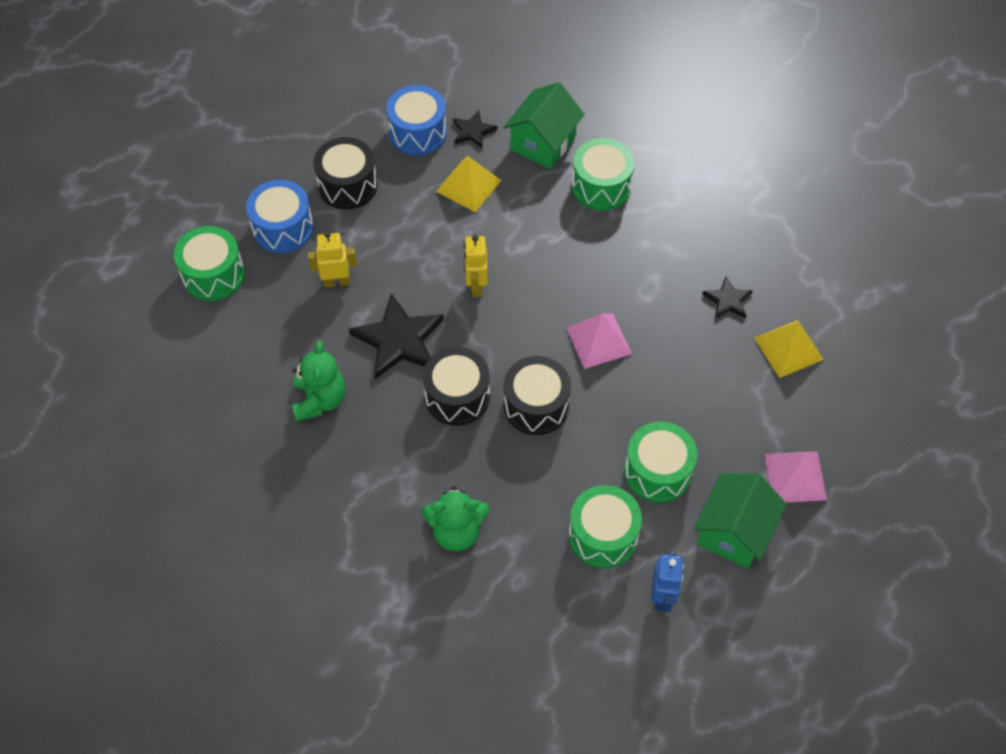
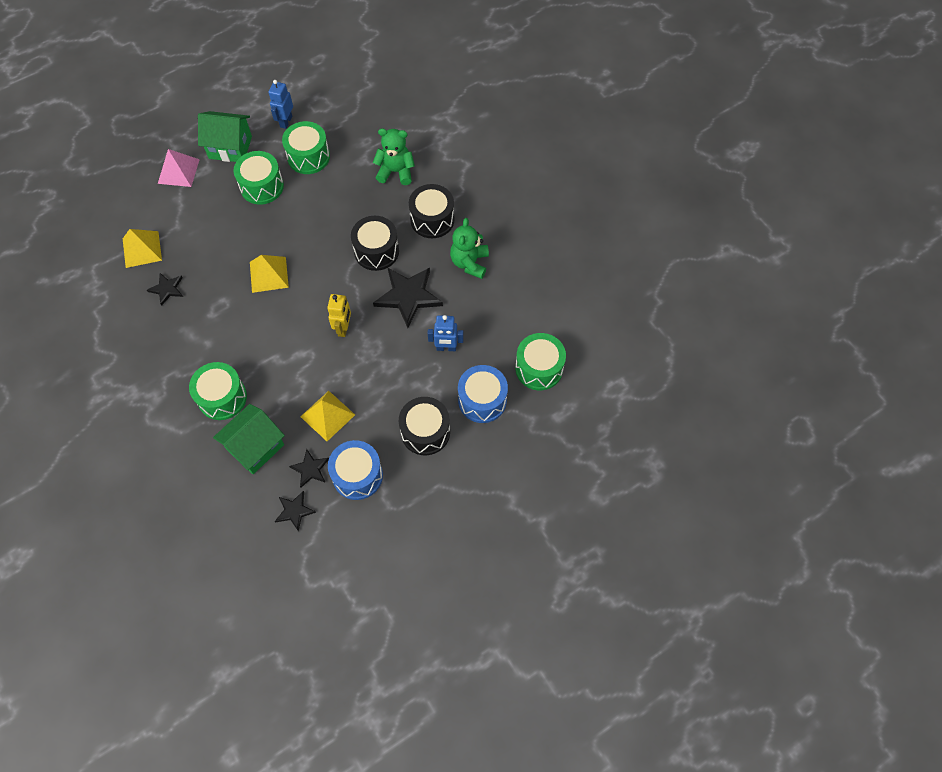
camera: 170 degrees left, 5 degrees up
(336, 282) = (446, 348): yellow robot -> blue robot
(478, 92) = (294, 511): none -> black star
(536, 405) = (325, 237): black drum -> black drum (432, 219)
(598, 340) = (269, 274): pink pyramid -> yellow pyramid
(733, 532) = (230, 147): green house -> green house turned 60 degrees clockwise

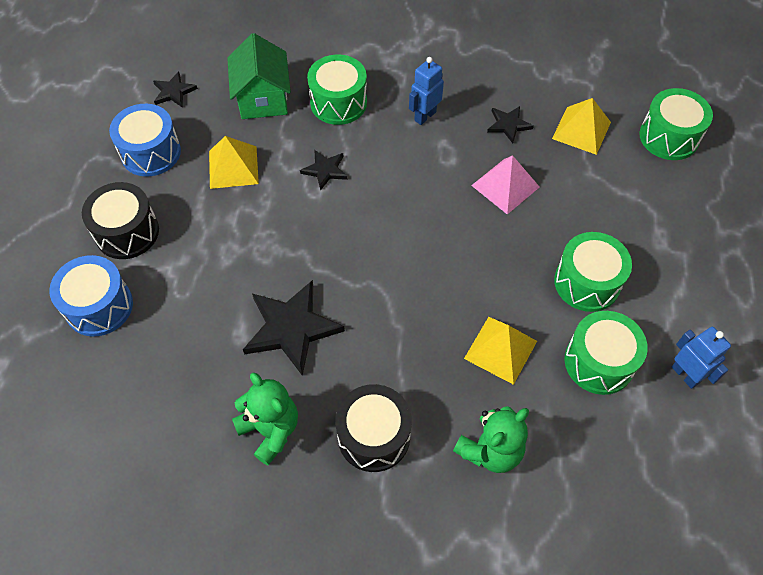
camera: 130 degrees right, 5 degrees down
(178, 171) = (677, 215): pink pyramid -> pink pyramid (505, 186)
(230, 147) = (680, 286): green house -> none
(269, 274) = (448, 216): yellow pyramid -> yellow pyramid (500, 349)
(310, 469) = (197, 123): black star -> black star (325, 170)
(343, 328) = (314, 240): yellow robot -> none
(376, 251) = (383, 339): black drum -> none
(446, 348) = (191, 318): blue robot -> blue robot (425, 116)
(539, 368) = (67, 392): green drum -> green drum (669, 137)

